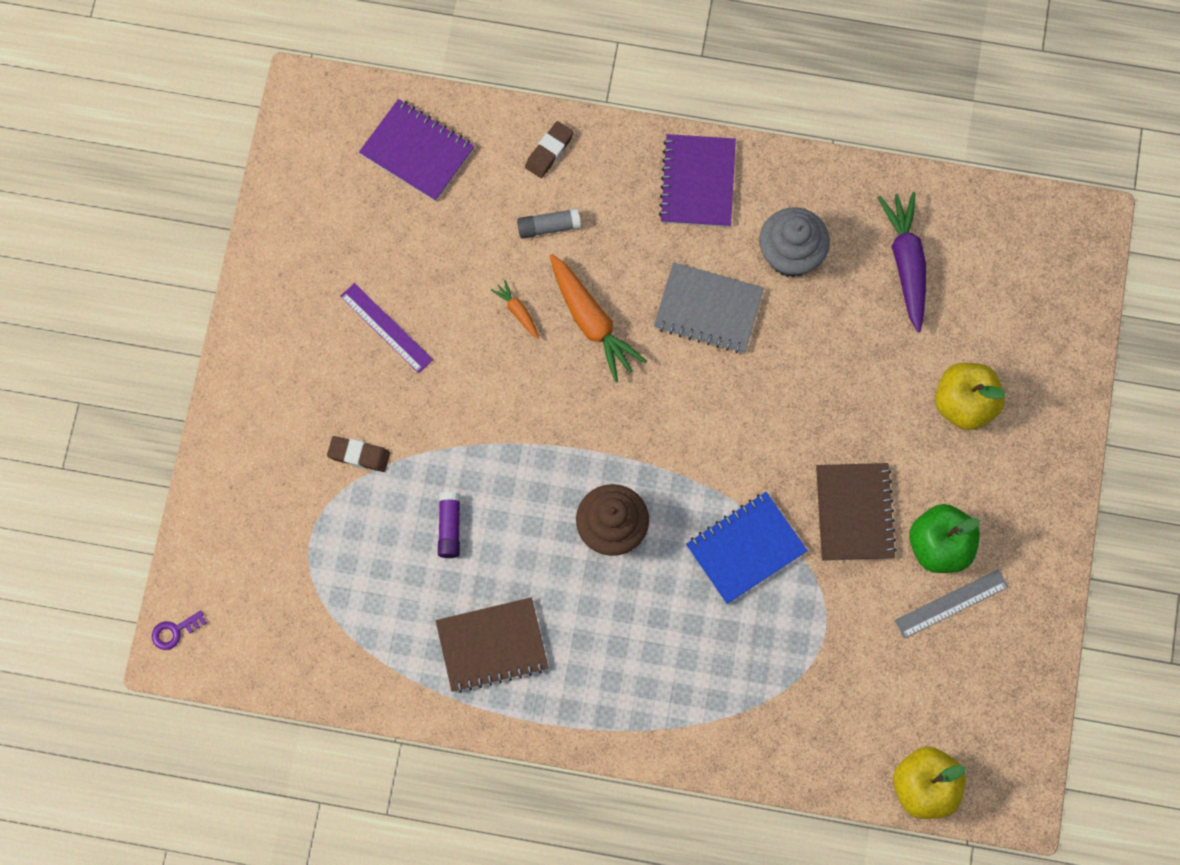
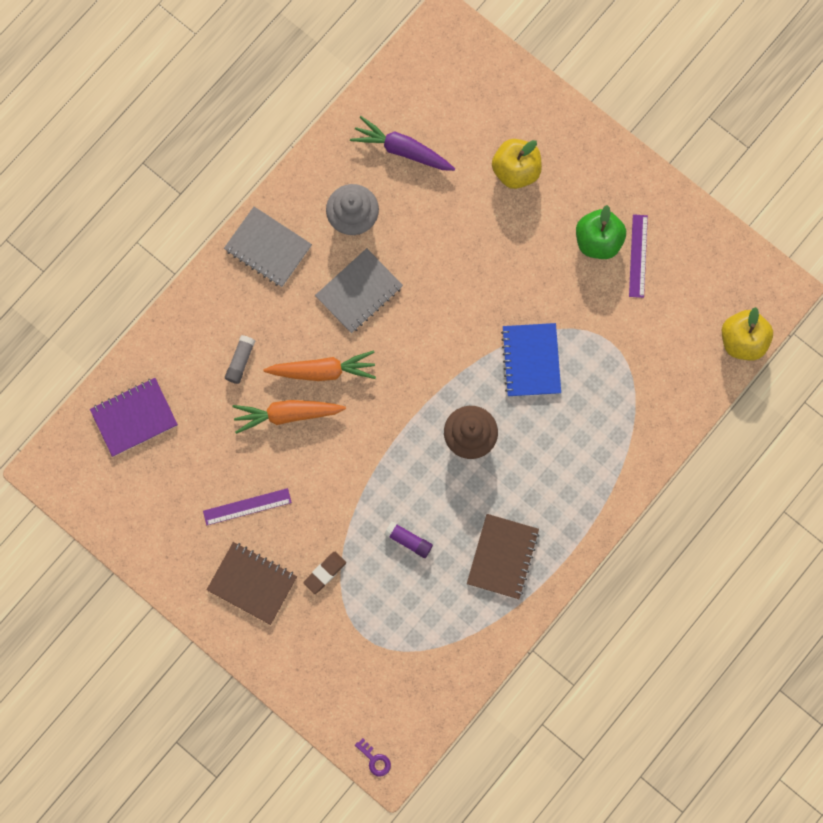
camera: 60 degrees left, 5 degrees up
(174, 631) = (375, 760): purple key -> purple key turned 45 degrees counterclockwise
(517, 311) = (287, 414): orange carrot -> orange carrot, size x2.09
(549, 151) = (187, 331): brown eraser -> none
(698, 182) = (268, 248): purple notebook -> grey notebook
(854, 513) = (546, 280): brown notebook -> brown notebook (252, 583)
(951, 603) = (638, 256): grey ruler -> purple ruler

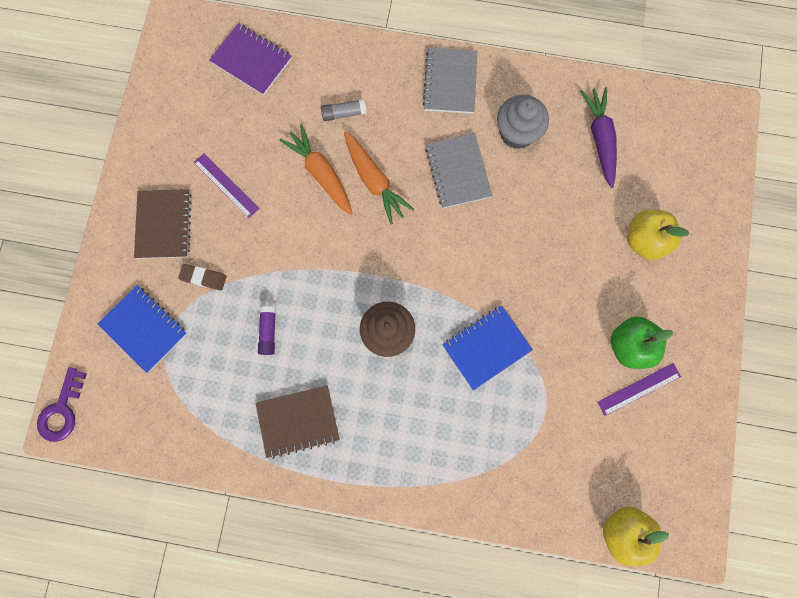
camera: 60 degrees right, 0 degrees up
(342, 650) = (144, 329): none -> blue notebook
(359, 291) = (458, 172): grey notebook -> grey notebook turned 60 degrees clockwise
(375, 760) = (62, 410): purple key -> purple key, size x1.75

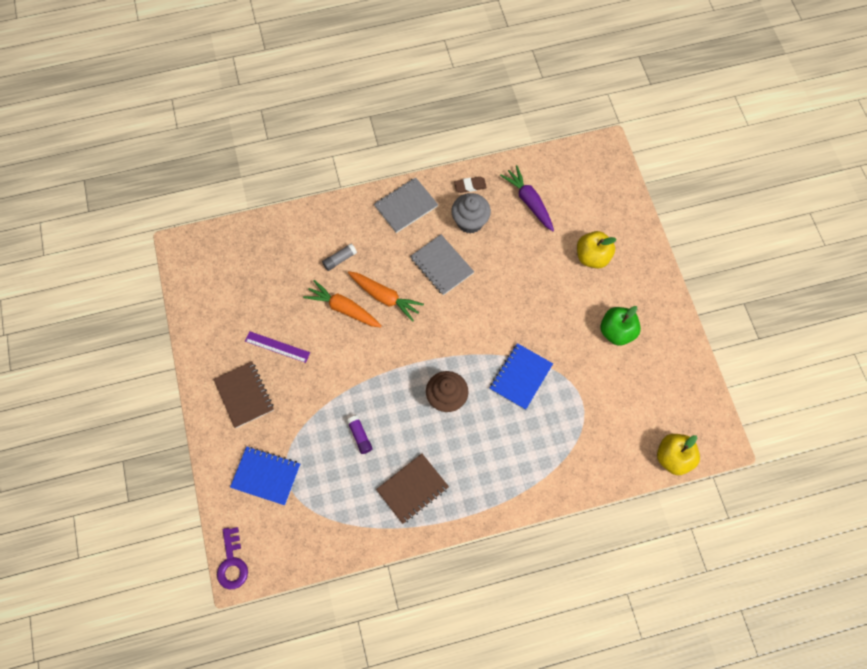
camera: 25 degrees left, 10 degrees down
(203, 278) = (293, 420): brown eraser -> brown eraser (470, 186)
(251, 61) = (253, 251): purple notebook -> none
(450, 82) = (406, 206): grey notebook -> grey notebook turned 75 degrees clockwise
(639, 389) = (637, 358): purple ruler -> none

